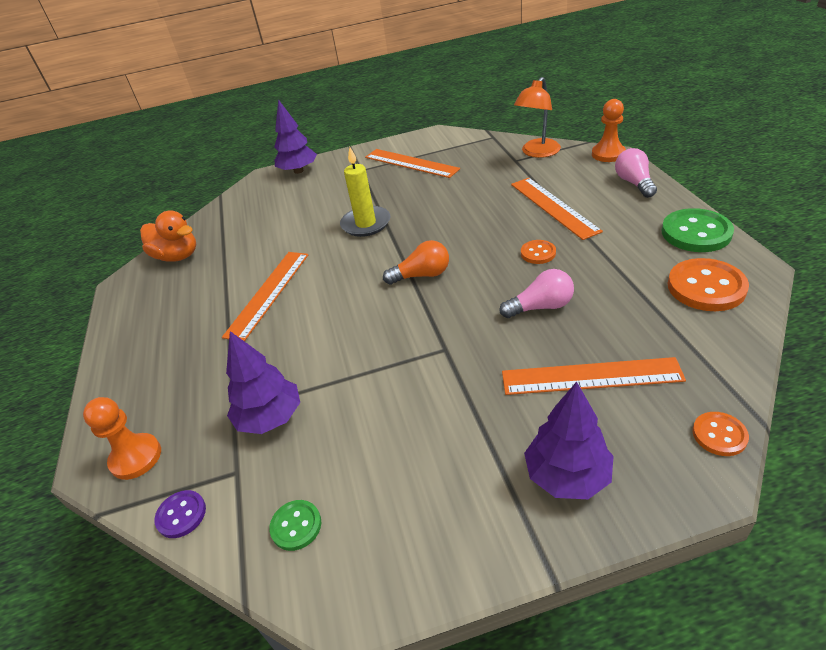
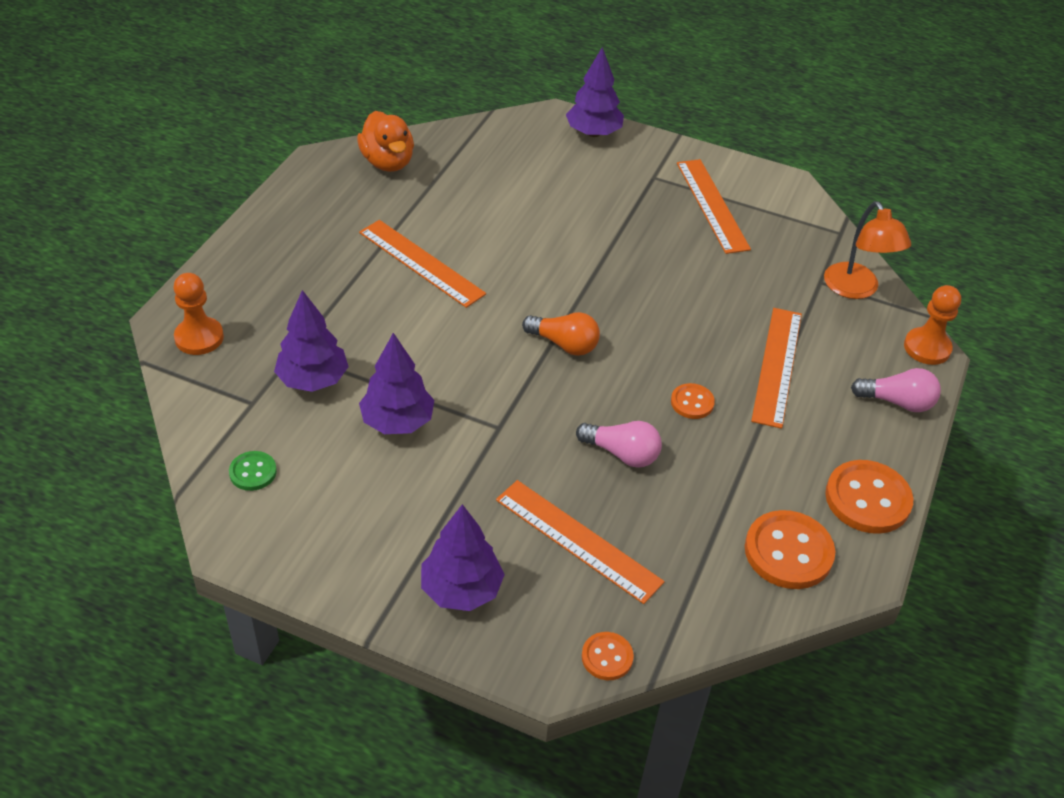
camera: 30 degrees right, 5 degrees up
(181, 515) = (192, 405): purple button -> none
(268, 293) = (421, 263): orange ruler -> orange ruler turned 75 degrees clockwise
(366, 224) = (582, 249): yellow candle -> none
(370, 398) = (397, 422): none -> purple tree
(537, 153) = (856, 289): orange lamp -> orange lamp turned 90 degrees counterclockwise
(634, 183) = (897, 402): pink light bulb -> pink light bulb turned 75 degrees clockwise
(696, 233) = (867, 499): green button -> orange button

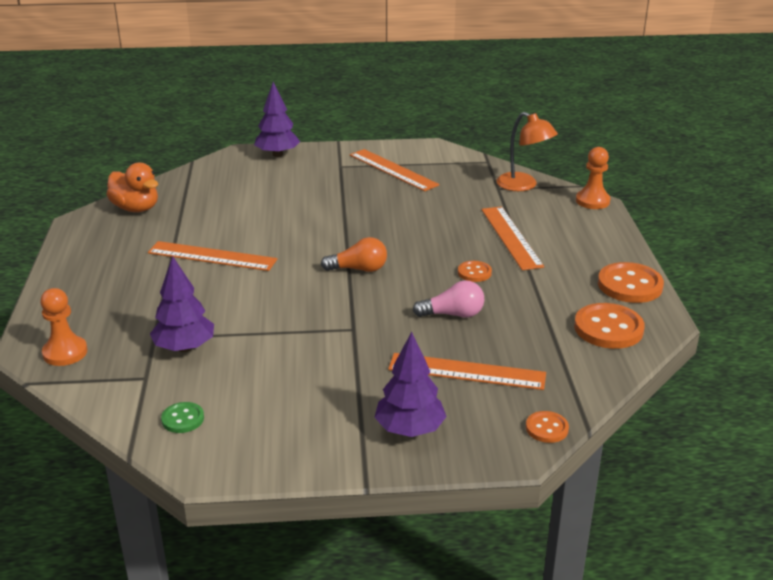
camera: 25 degrees left, 15 degrees down
(397, 422) = (274, 350): purple tree -> none
(897, 402) = (601, 232): pink light bulb -> none

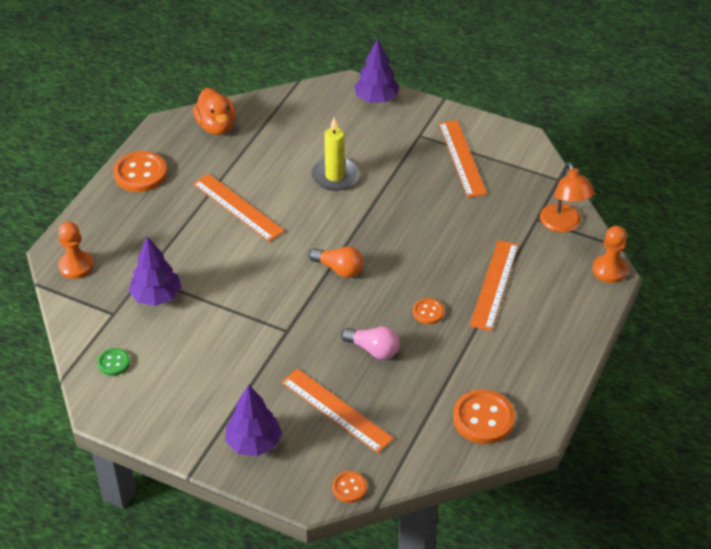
camera: 30 degrees right, 15 degrees up
(289, 210) = (335, 176): none -> yellow candle
(630, 285) = (546, 382): orange button -> orange button (140, 173)

